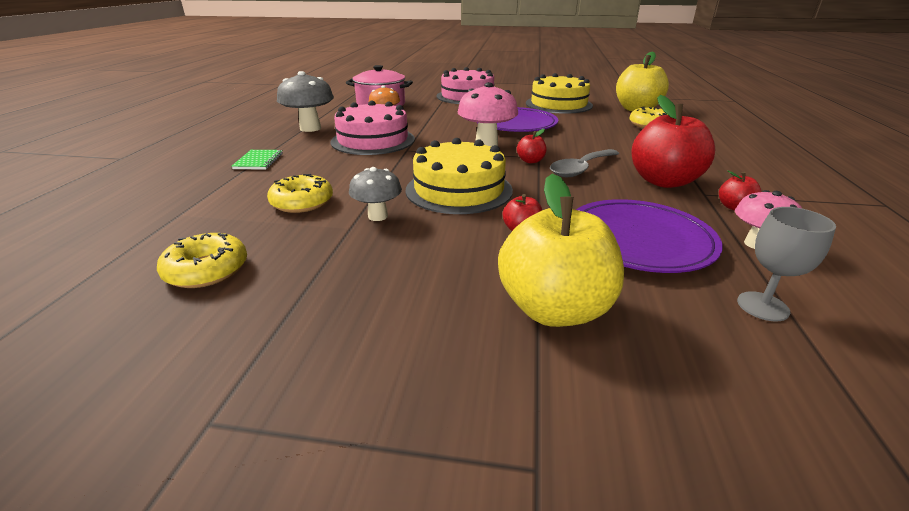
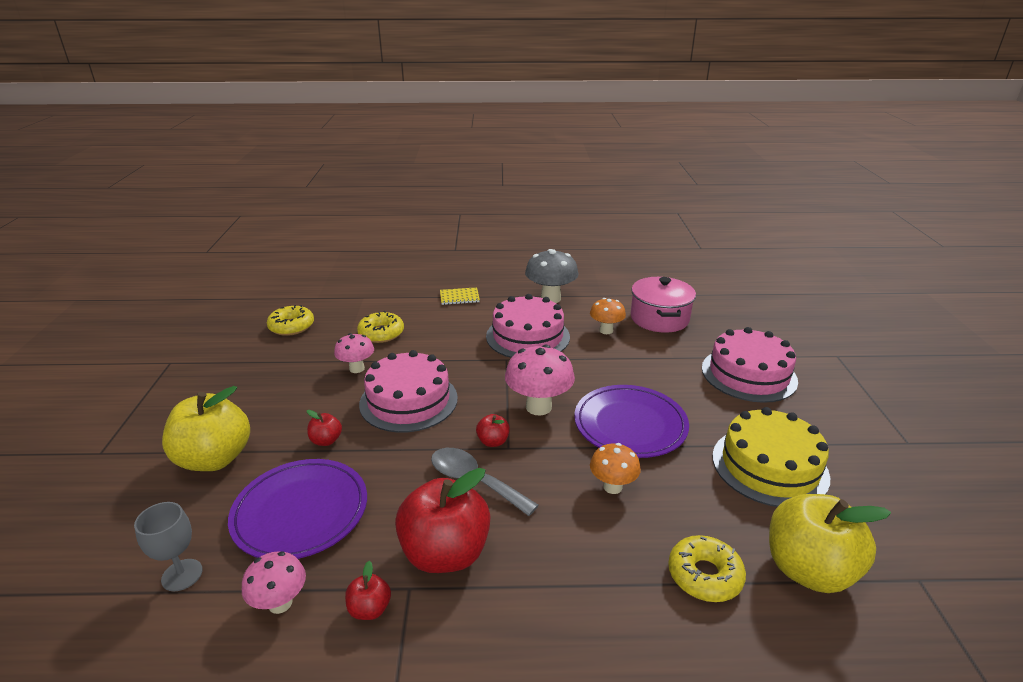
camera: 80 degrees right, 0 degrees up
(258, 161) = (459, 297): green notebook -> yellow notebook
(378, 216) = (357, 368): grey mushroom -> pink mushroom
(459, 190) = (408, 400): yellow cake -> pink cake
(581, 134) = (612, 487): none -> orange mushroom

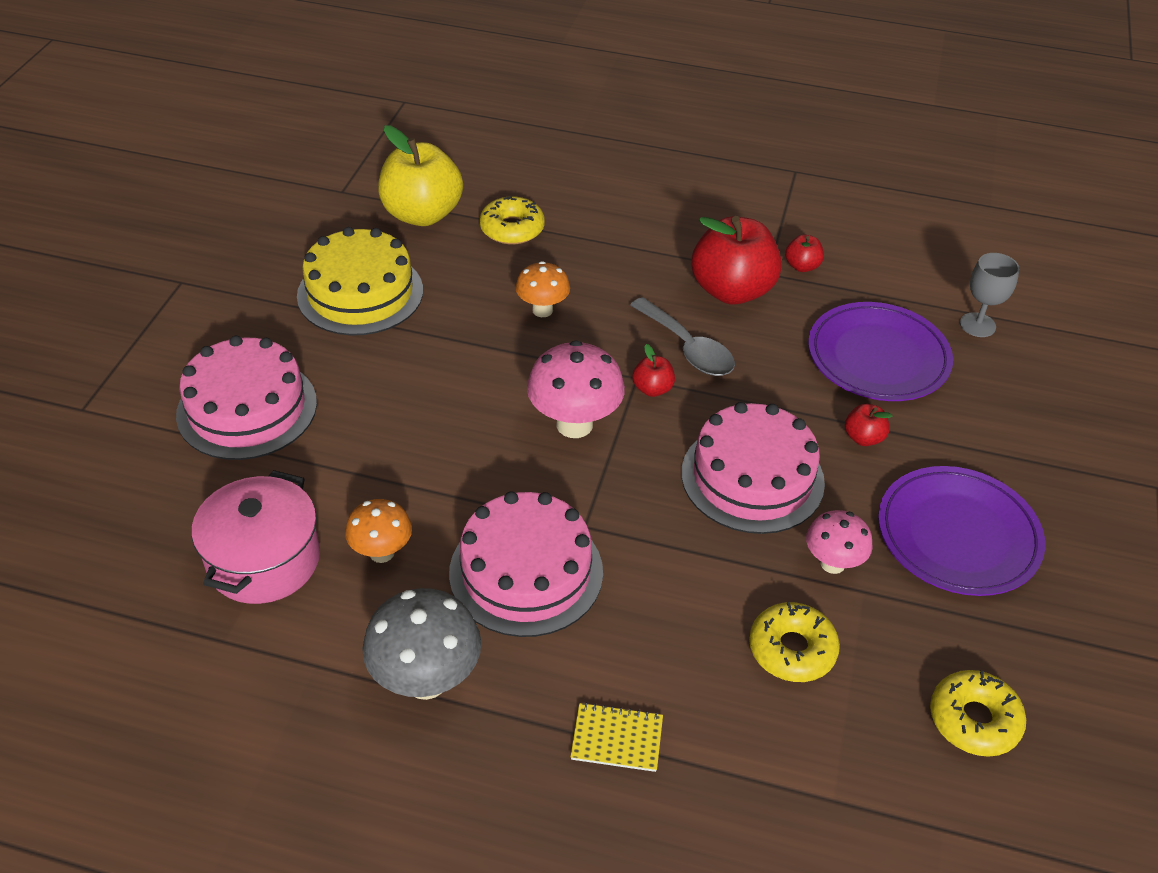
camera: 165 degrees left, 15 degrees up
(215, 458) = (1000, 444): yellow apple -> none
(280, 603) = (879, 285): pink mushroom -> none
(630, 425) = (473, 372): purple plate -> purple plate (958, 535)

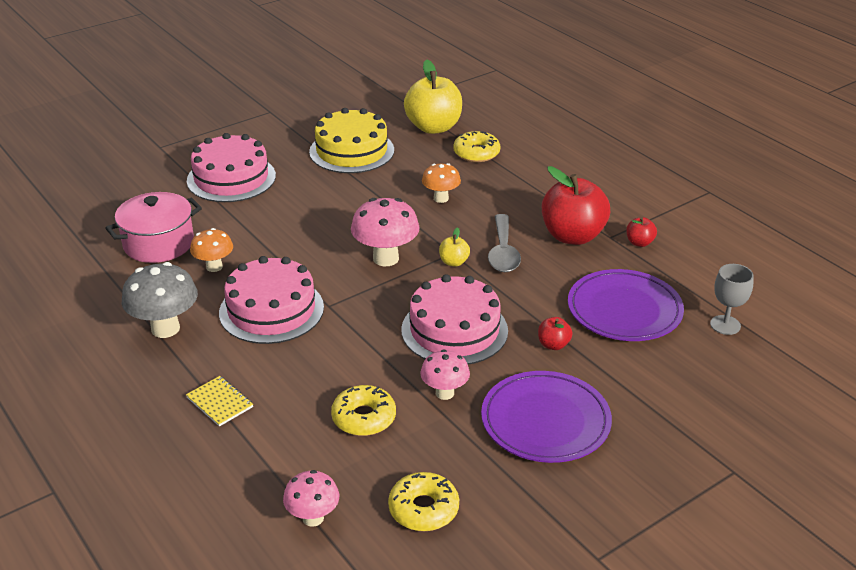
camera: 40 degrees right, 10 degrees down
(652, 389) = (454, 262): red apple -> yellow apple
(889, 813) = (313, 518): none -> pink mushroom

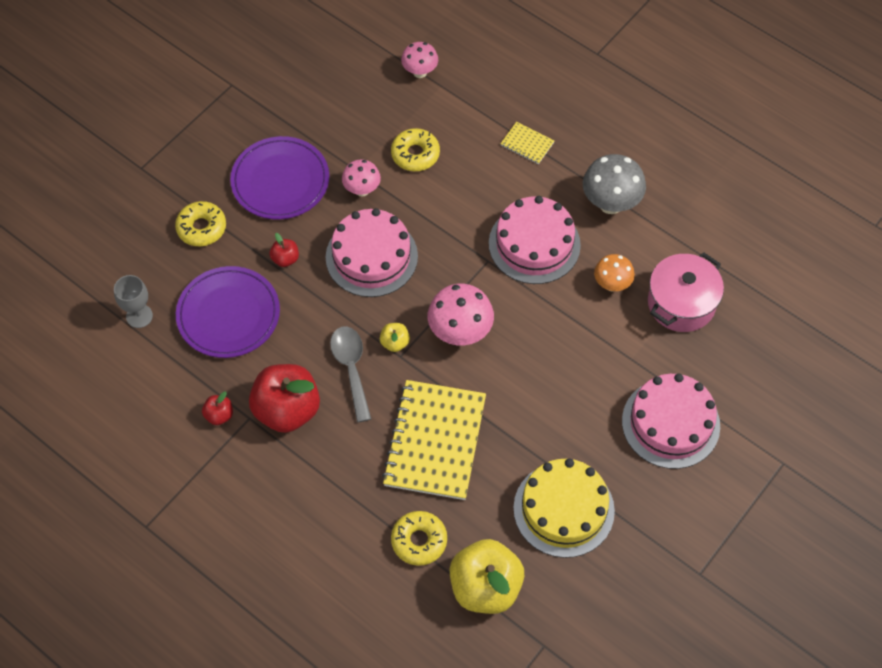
camera: 165 degrees right, 25 degrees up
(423, 509) = (350, 93): yellow donut -> yellow donut (201, 228)
(441, 198) = (435, 441): orange mushroom -> yellow notebook

